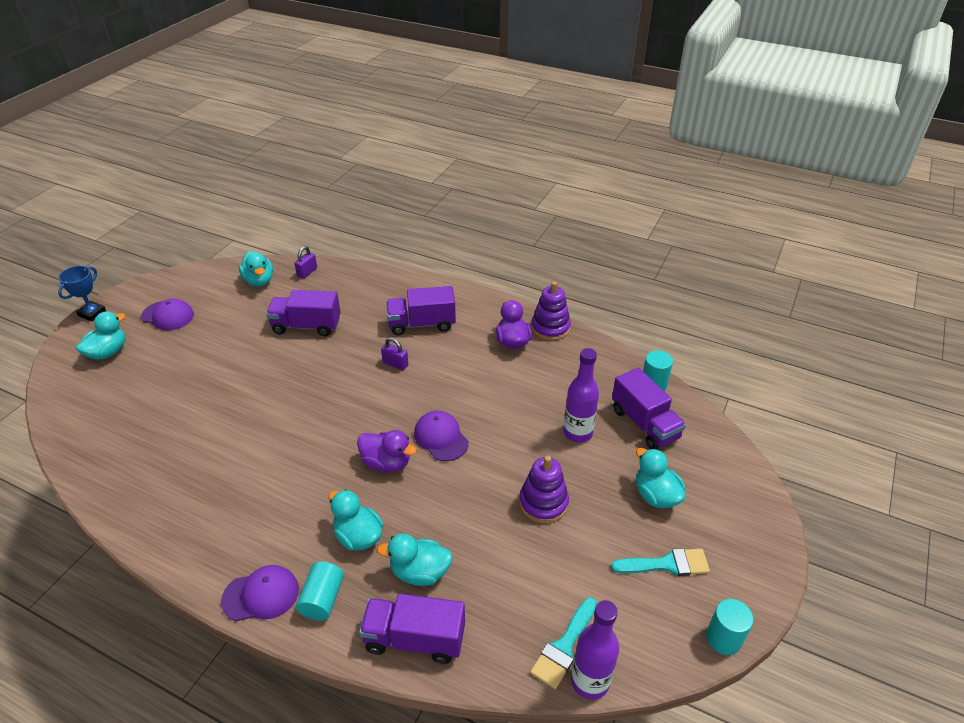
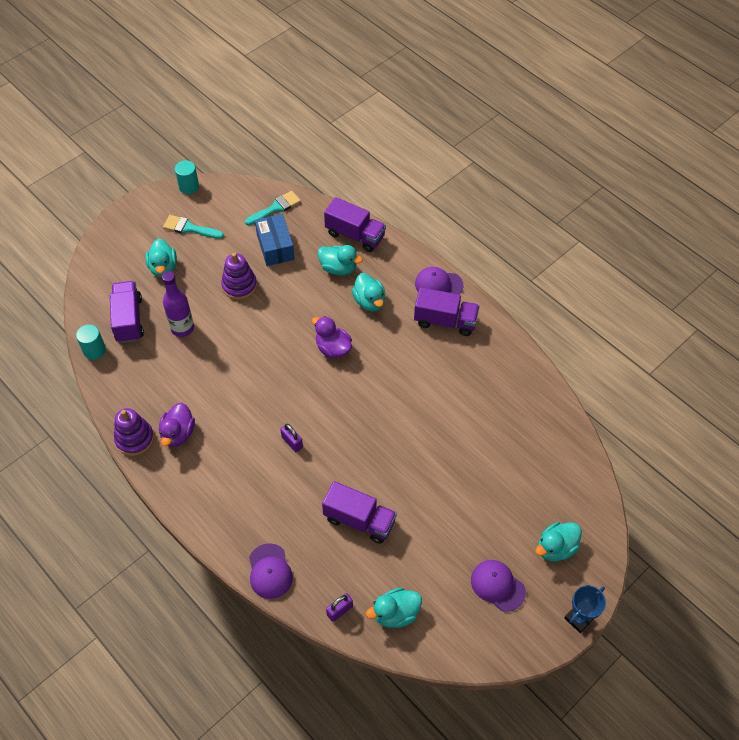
camera: 160 degrees left, 15 degrees up
(259, 281) = (395, 613): turquoise duck -> turquoise duck turned 105 degrees counterclockwise
(322, 599) = (402, 271): turquoise cylinder -> none
(422, 324) = (249, 484): purple truck -> purple truck (445, 321)
(441, 438) = (285, 356): purple cap -> purple cap (270, 571)
(527, 576) = (275, 247): none -> blue box
(590, 681) = (272, 190): purple bottle -> none

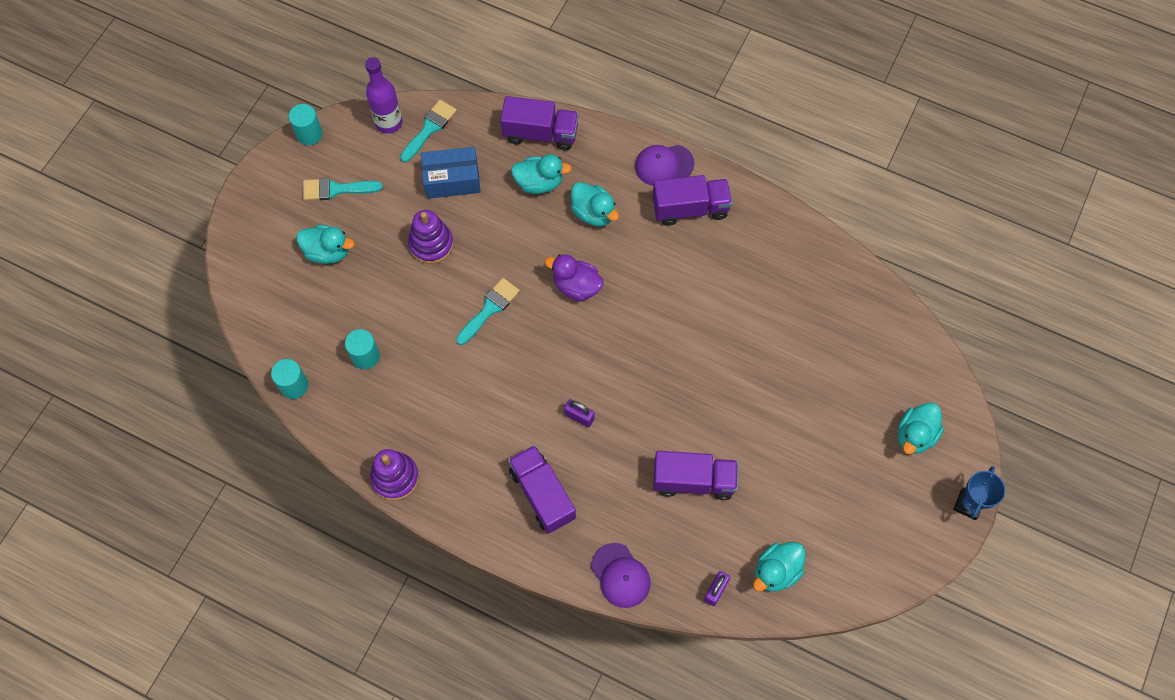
camera: 20 degrees left, 10 degrees up
(129, 320) = (317, 332): purple truck -> purple truck (542, 494)
(155, 347) = (365, 356): none -> turquoise cylinder
(163, 268) = (328, 252): turquoise duck -> turquoise duck turned 45 degrees counterclockwise
(178, 433) = (443, 453): purple duck -> none
(182, 328) = (387, 321): purple bottle -> purple bottle (389, 123)
(261, 343) = (490, 309): none -> turquoise brush
(275, 247) = (452, 180): blue box -> blue box turned 60 degrees counterclockwise
(497, 585) = (871, 500): purple cap -> none

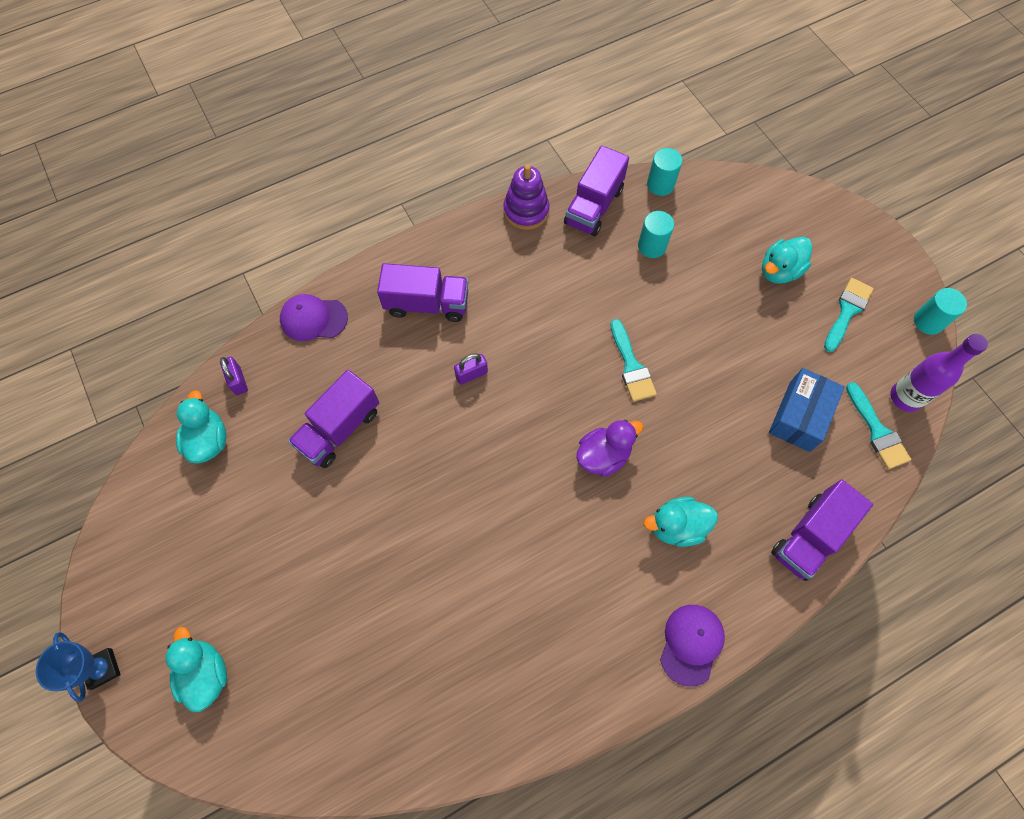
camera: 125 degrees right, 0 degrees up
(431, 244) = (734, 357): purple stacking toy -> none
(539, 183) = (746, 496): turquoise duck -> none
(690, 208) = (618, 633): purple truck -> purple truck (593, 206)

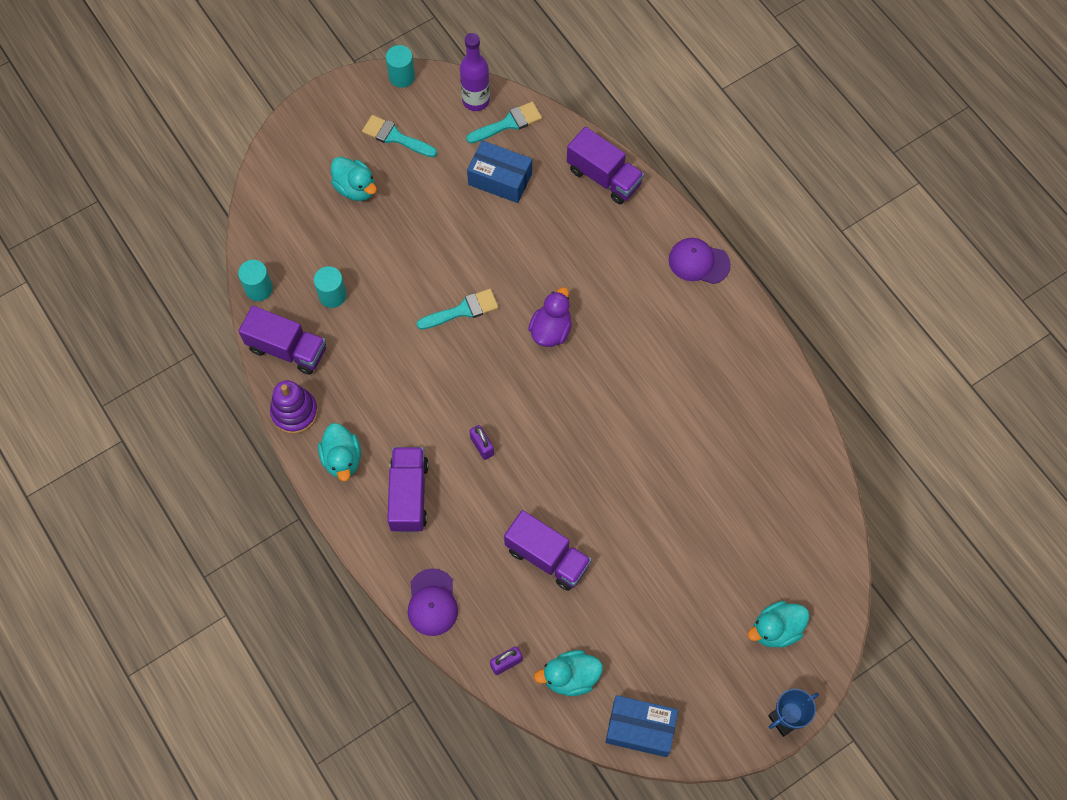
camera: 95 degrees left, 0 degrees up
(137, 505) = (640, 729): none -> blue box
(603, 455) = (551, 330): purple duck -> purple duck turned 60 degrees clockwise
(676, 526) = (607, 273): turquoise duck -> turquoise duck (342, 459)

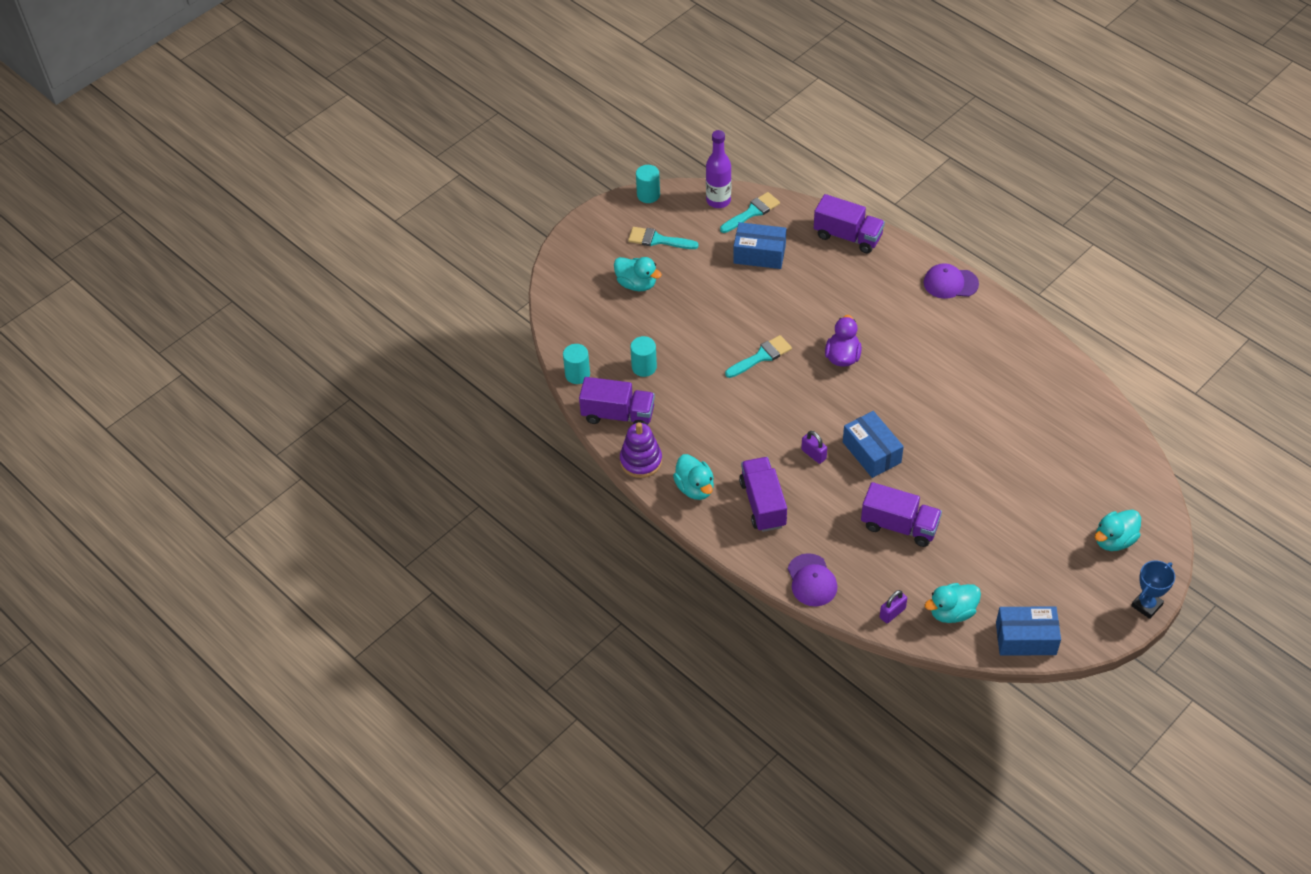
camera: 10 degrees left, 15 degrees down
(545, 458) = (871, 452): none -> blue box

